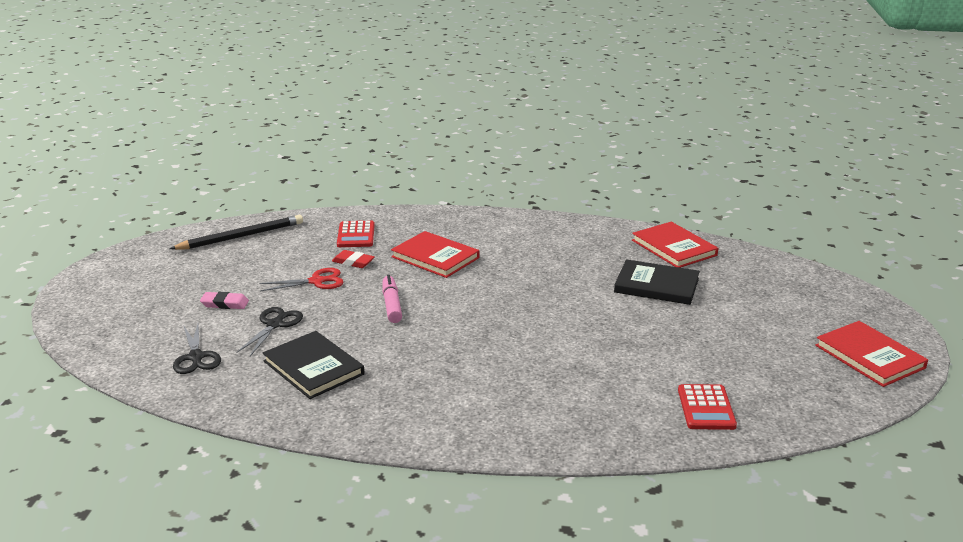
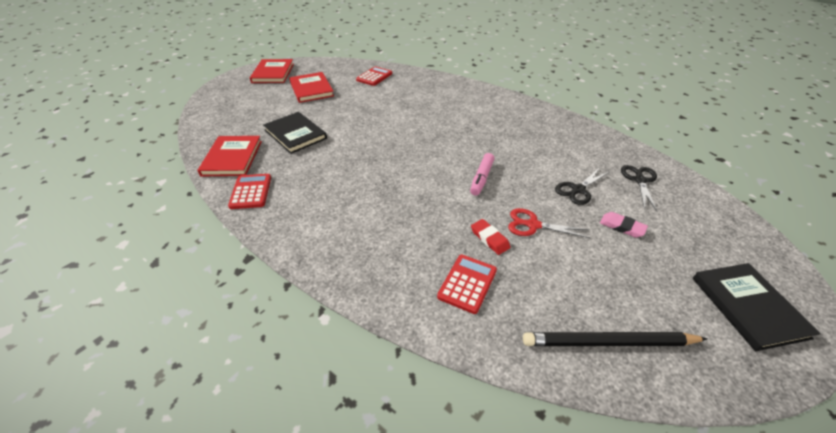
camera: 150 degrees left, 15 degrees up
(313, 367) = (556, 148): black book -> black book (748, 307)
(435, 257) = (412, 216): red book -> red book (311, 89)
(603, 233) = (251, 192): none -> red calculator

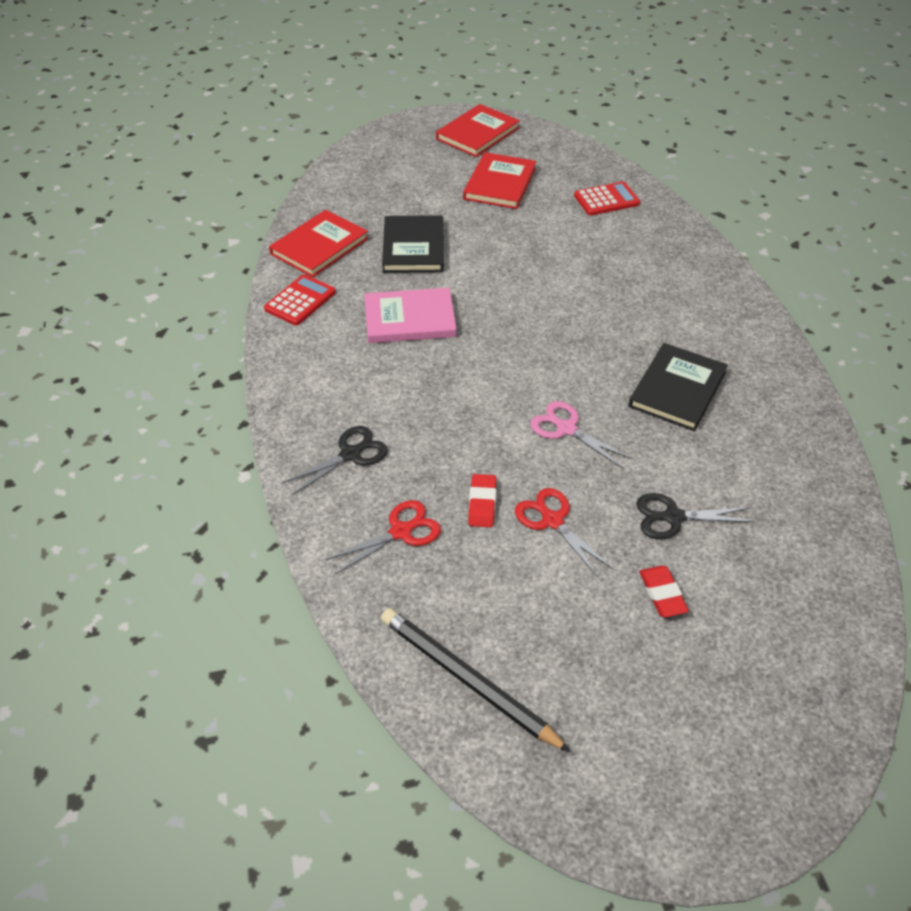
camera: 40 degrees right, 5 degrees up
(334, 169) = (409, 319): none -> pink book
(467, 283) = (401, 531): red calculator -> red scissors
(481, 178) = (566, 428): pink marker -> pink scissors
(622, 227) = (662, 594): pink eraser -> red eraser
(640, 180) = (785, 559): black scissors -> black scissors (351, 454)
(748, 307) = (680, 772): black book -> black book (677, 389)

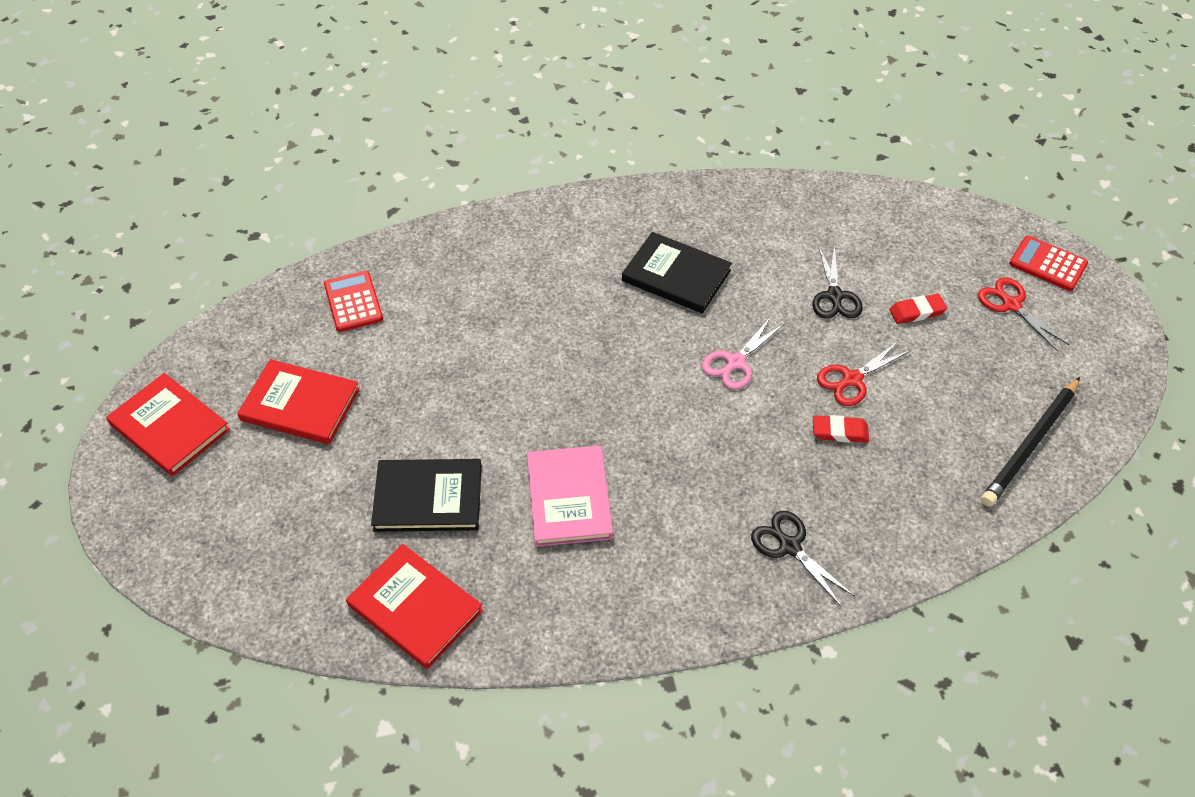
camera: 90 degrees left, 5 degrees up
(300, 301) = (531, 620): red calculator -> red calculator (1048, 264)
(401, 531) = (884, 497): red scissors -> red scissors (1011, 304)

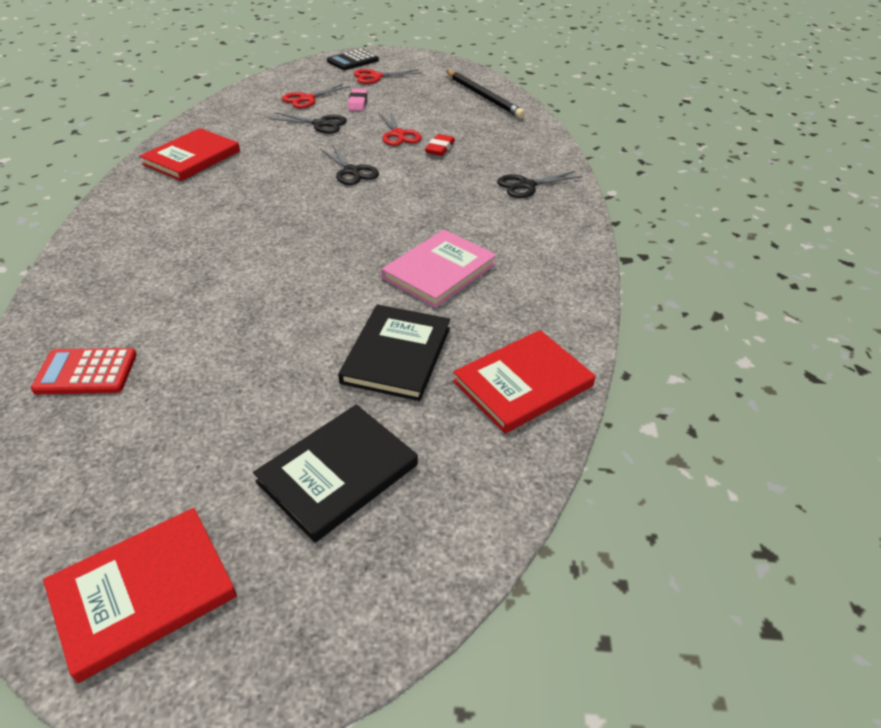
camera: 75 degrees left, 10 degrees down
(300, 405) = (207, 440): red book -> red book (192, 158)
(569, 498) = (439, 271): pink book -> pink book turned 60 degrees counterclockwise
(676, 276) = (242, 177): black book -> black book (338, 473)
(735, 363) = (352, 171): pink scissors -> black scissors
(894, 259) = (307, 99): none -> red scissors
(917, 312) = (358, 103): red eraser -> pink eraser
(1048, 264) = (353, 61): red calculator -> black calculator

